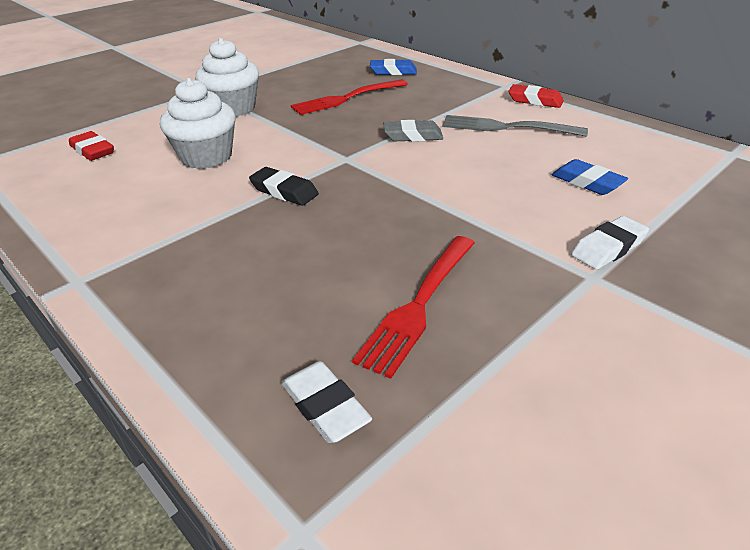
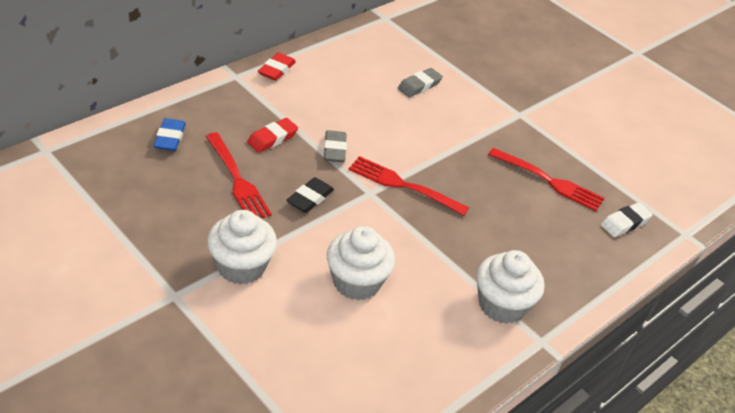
camera: 95 degrees left, 5 degrees up
(93, 151) = (329, 376): red eraser -> red eraser (272, 138)
(149, 248) = (501, 305): none -> white cupcake
(284, 191) = (423, 231): black eraser -> black eraser (310, 198)
(364, 177) = (403, 185): none -> red fork
(506, 127) = (327, 98): grey fork -> none
(587, 182) = (419, 86): blue eraser -> grey eraser
(608, 248) = (493, 101): white eraser -> none

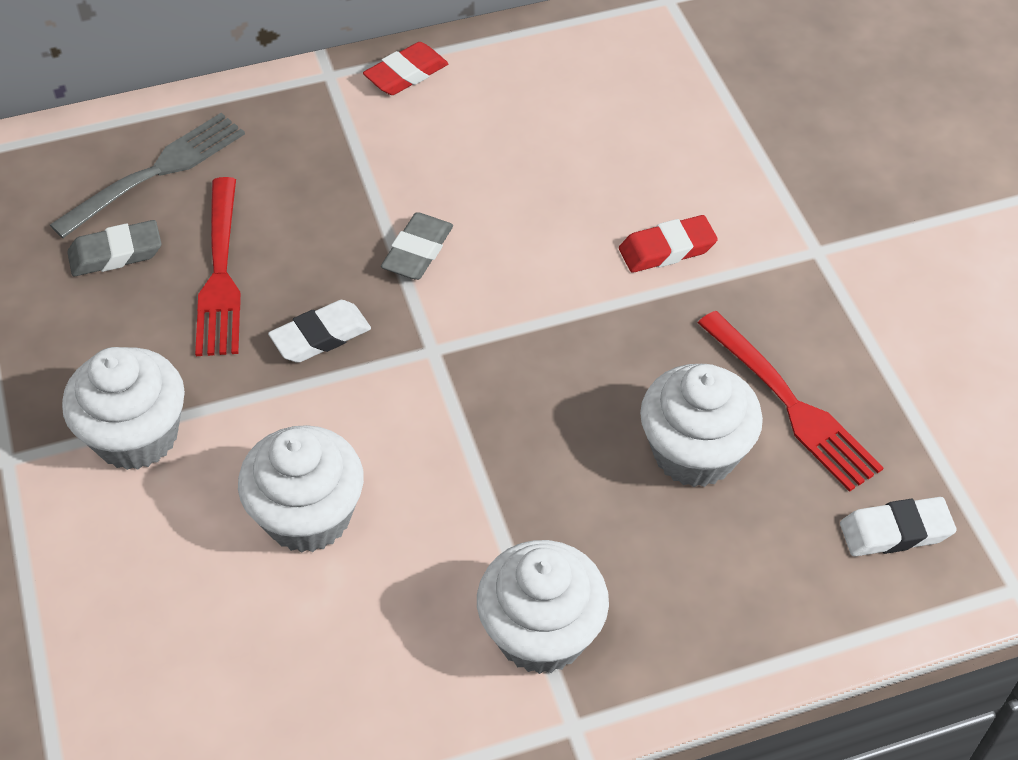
camera: 30 degrees right, 10 degrees up
(170, 138) = (156, 172): blue eraser -> grey fork
(272, 138) = (322, 207): red eraser -> red eraser (667, 249)
(310, 198) = (321, 336): black eraser -> white eraser
(403, 185) = (500, 349): red fork -> none
(419, 86) = (651, 153): grey eraser -> grey eraser (116, 254)
(520, 210) = (694, 452): none -> white cupcake

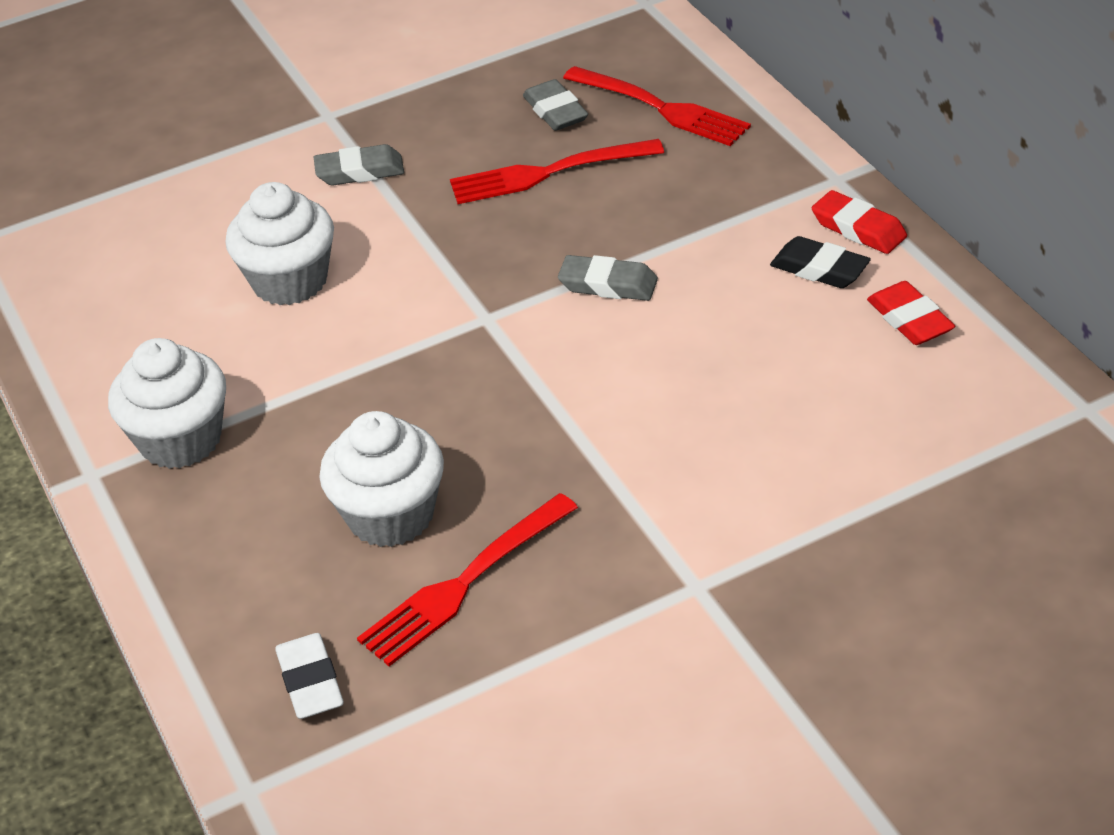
camera: 85 degrees right, 10 degrees down
(136, 436) = (360, 171): white cupcake -> grey eraser
(156, 172) = (661, 108): grey fork -> red fork
(321, 336) = (487, 246): white eraser -> none
(451, 108) = (819, 269): none -> black eraser
(667, 249) = (662, 460): red eraser -> red eraser (910, 320)

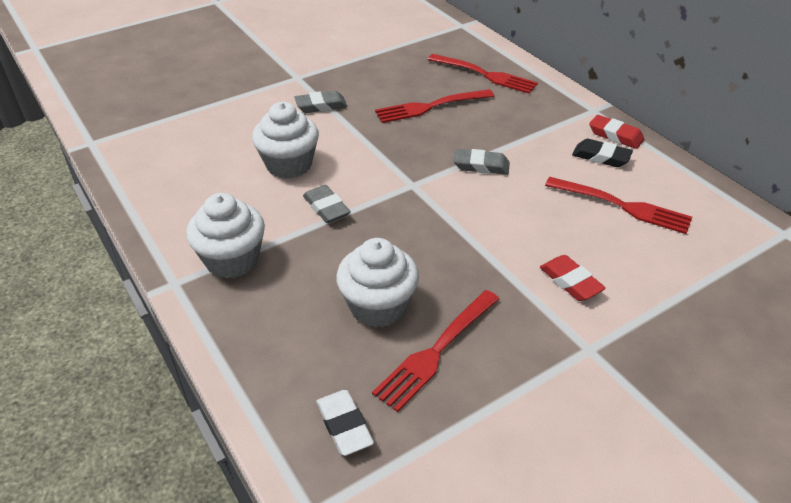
camera: 10 degrees left, 0 degrees up
(555, 111) = (427, 76): grey eraser -> grey eraser (326, 208)
(826, 358) = (622, 206): none -> red fork
(910, 320) = (663, 184): red eraser -> red eraser (570, 282)

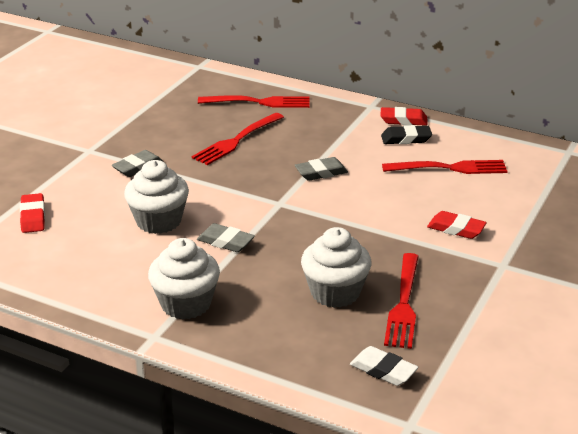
camera: 30 degrees left, 10 degrees down
(195, 124) = (33, 217): none -> red eraser

